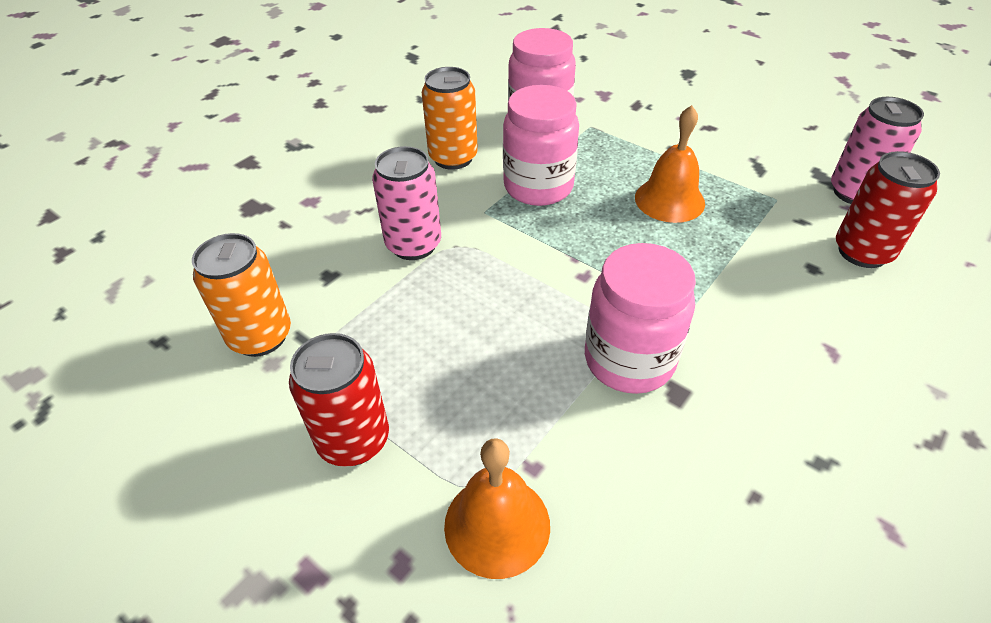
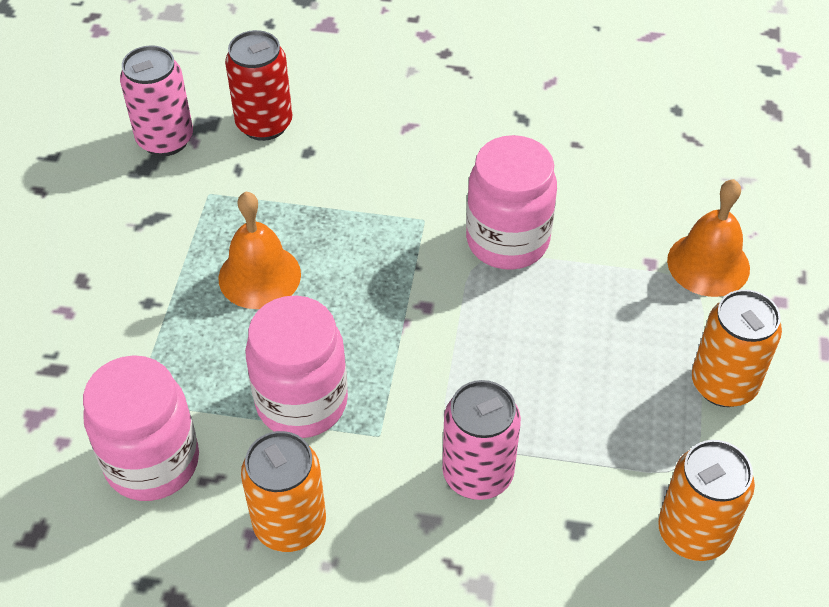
camera: 120 degrees left, 5 degrees up
(353, 440) = (723, 384): red can -> orange can

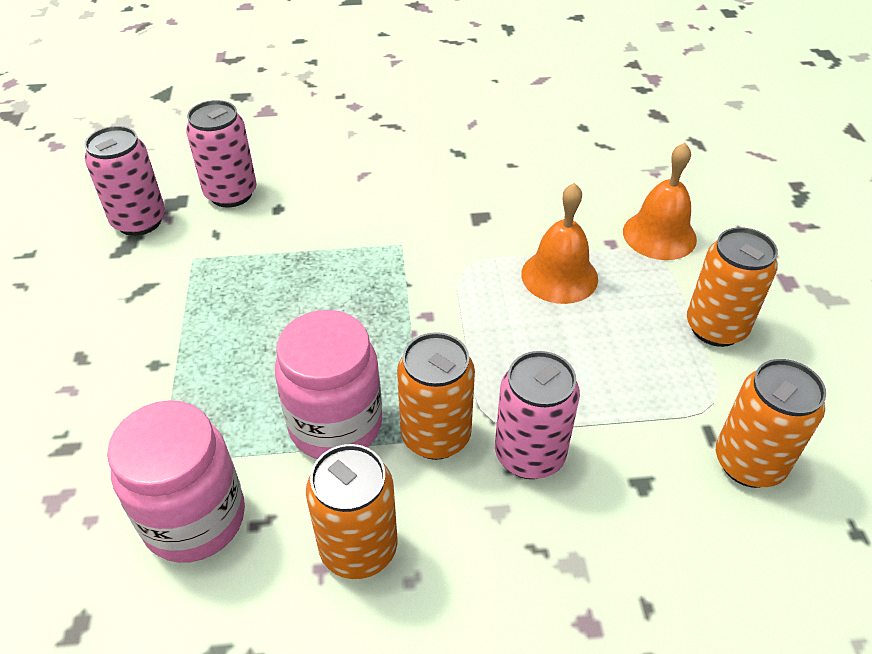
camera: 15 degrees left, 5 degrees down
(259, 276) = (261, 319): orange bell -> orange bell (559, 276)
(264, 124) = (231, 194): red can -> pink can
(393, 435) = (435, 436): none -> orange can
(507, 241) = (481, 248): pink jar -> none

